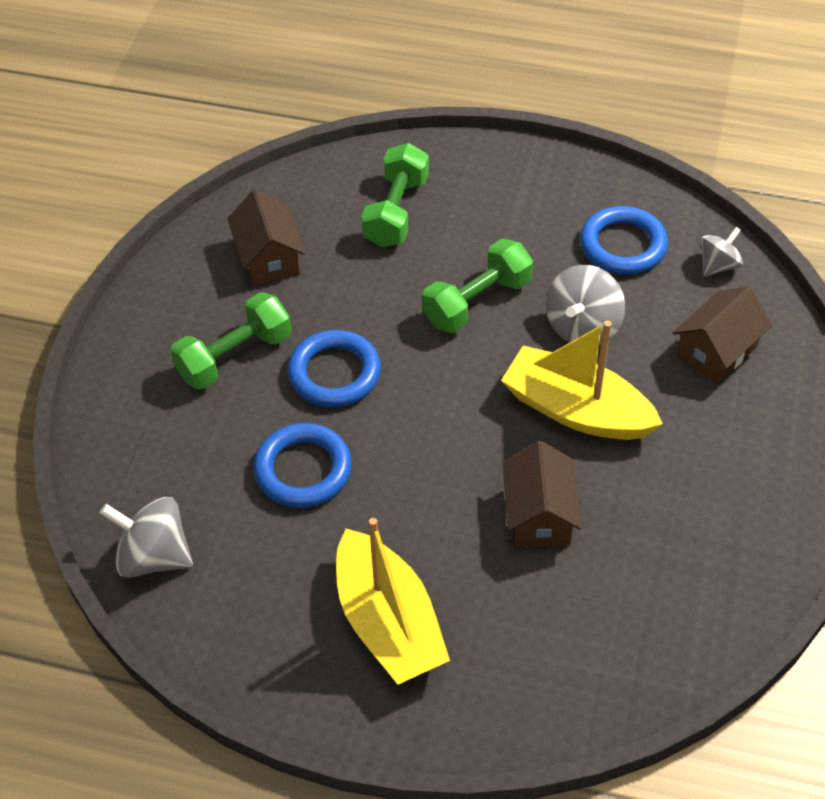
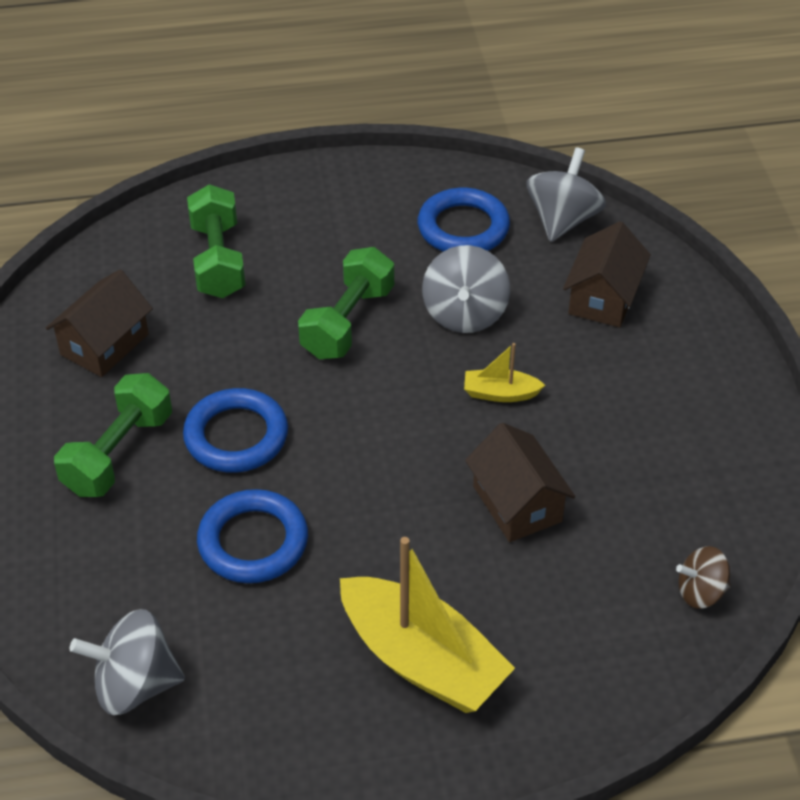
camera: 25 degrees left, 5 degrees down
(269, 258) = (104, 344): brown house -> brown house turned 75 degrees clockwise
(576, 410) = (500, 393): yellow boat -> yellow boat, size x0.46
(659, 654) = (700, 592): none -> brown spinning top
(718, 265) = (562, 220): grey spinning top -> grey spinning top, size x1.60

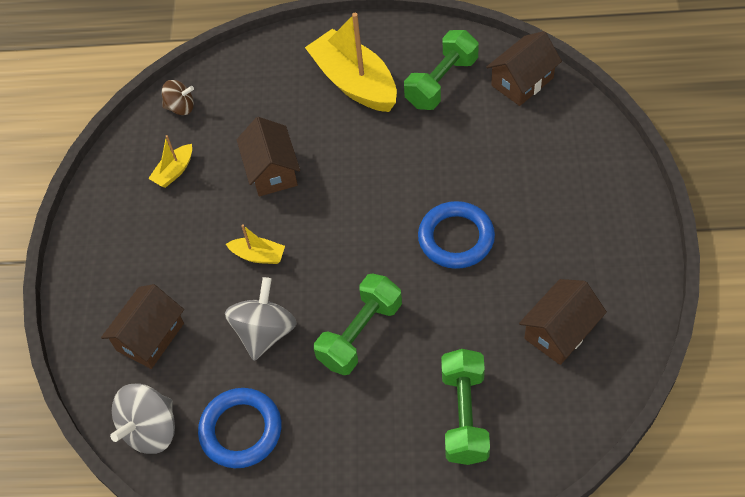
camera: 165 degrees left, 10 degrees up
(118, 453) = (542, 232): green dumbbell -> green dumbbell (441, 82)
(135, 685) = (522, 82): grey spinning top -> brown house
(253, 542) = (448, 160): blue ring -> none
(664, 491) = (174, 171): none -> yellow boat

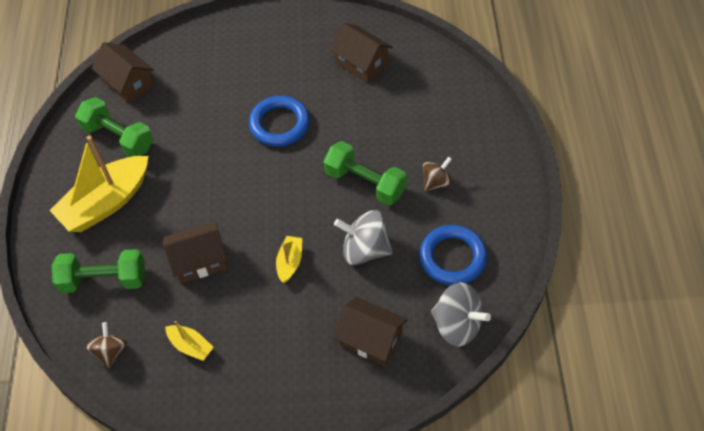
camera: 95 degrees left, 0 degrees up
(354, 418) = (436, 182): none -> brown spinning top
(464, 415) = (429, 116): green dumbbell -> green dumbbell (104, 280)

